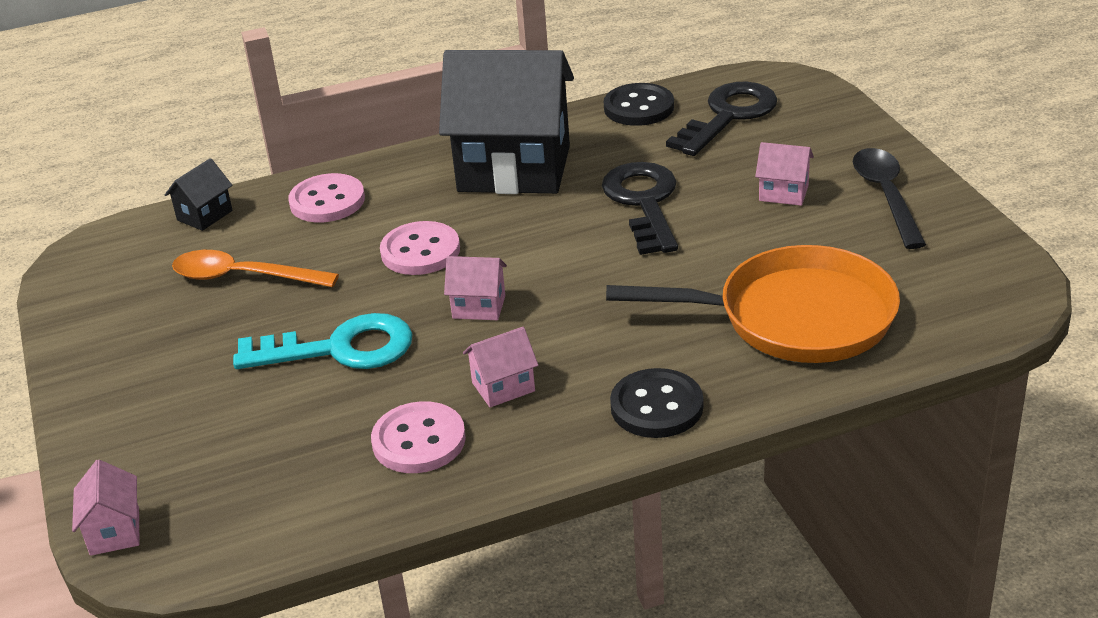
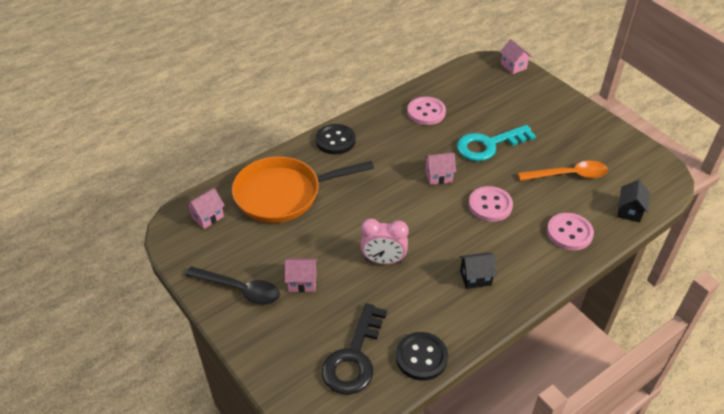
camera: 160 degrees right, 10 degrees up
(503, 387) = (404, 139): pink house -> pink house (207, 217)
(514, 169) = (475, 278): black house -> black house, size x0.41
(644, 203) = (383, 260): black key -> pink clock
(886, 195) = (240, 290): black spoon -> black spoon turned 45 degrees counterclockwise

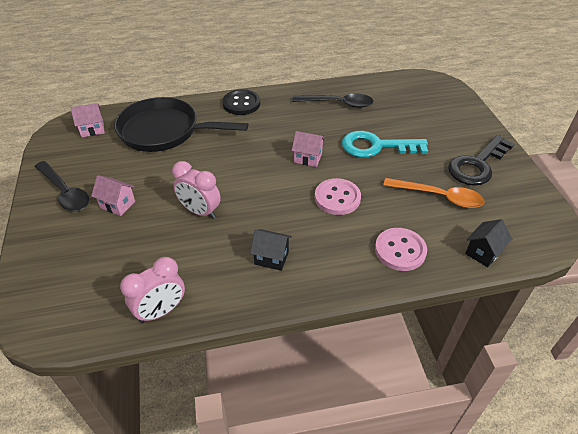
camera: 25 degrees right, 0 degrees up
(283, 194) = (164, 131): orange pan -> black pan
(354, 357) = (103, 285): black key -> black key (477, 165)
(421, 357) = (161, 311): black button -> pink clock
(426, 112) = (338, 104): pink button -> black spoon
(513, 66) = (451, 89): pink house -> none

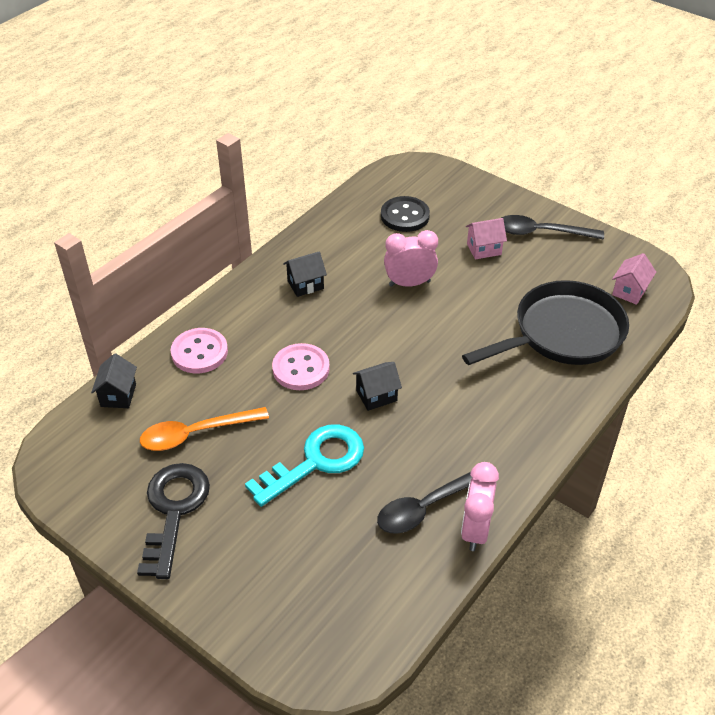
camera: 140 degrees right, 0 degrees up
(161, 311) = (344, 213): pink clock -> pink clock (475, 530)
(241, 104) = (541, 423): black button -> black button (405, 216)
(308, 158) = (376, 396): pink house -> black house

